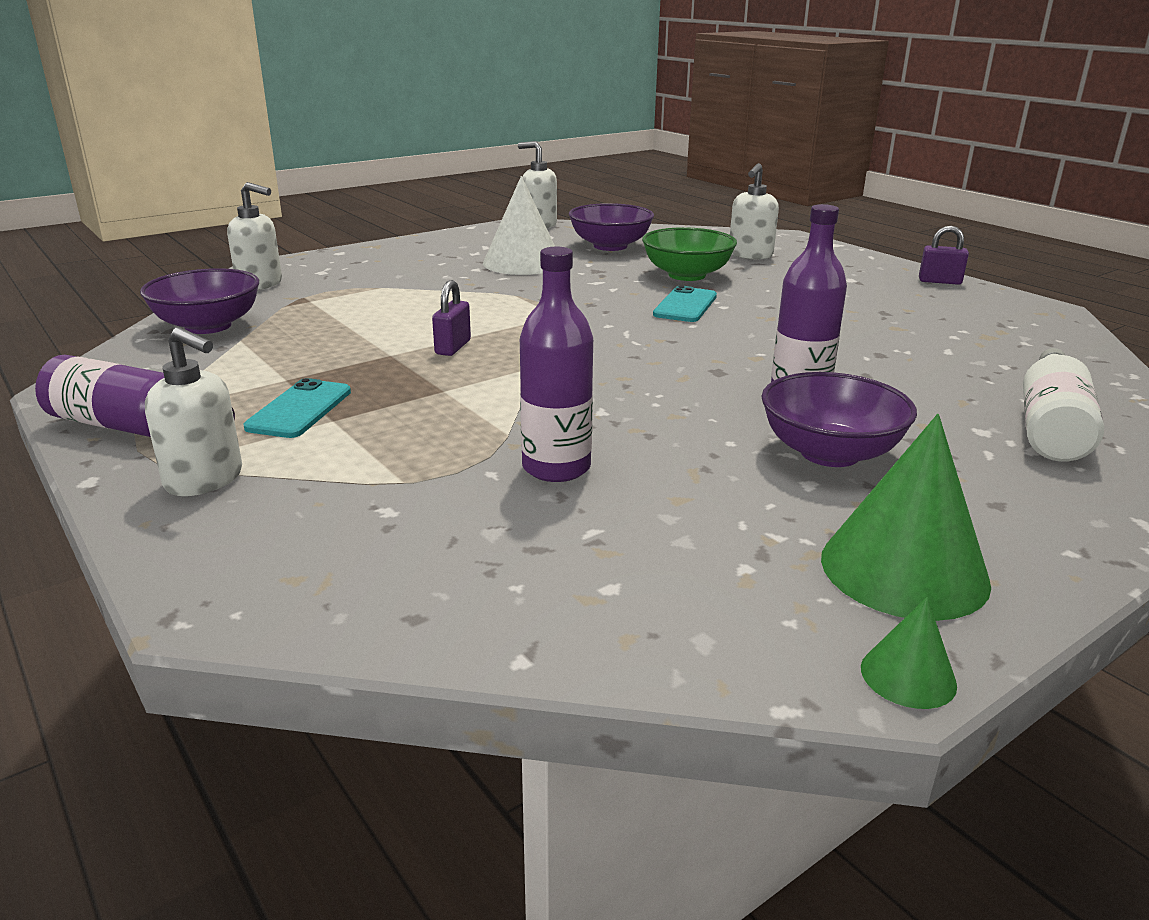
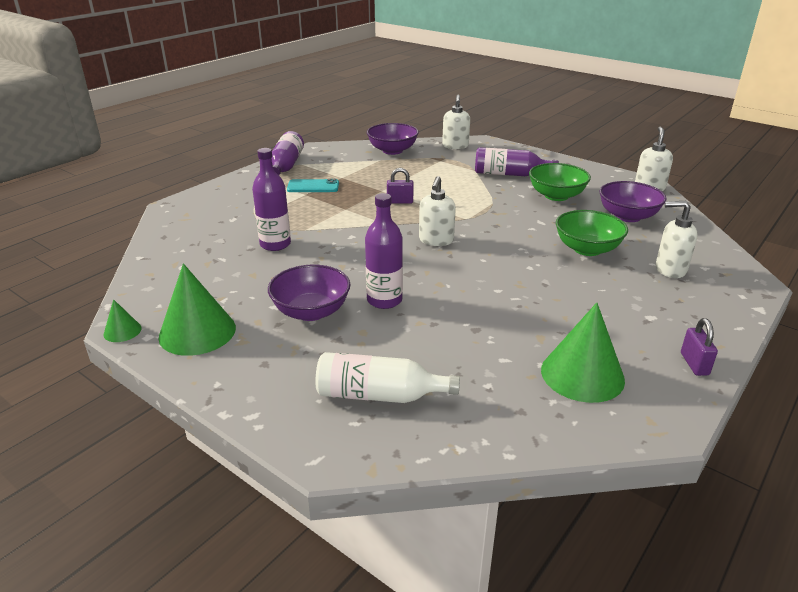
camera: 75 degrees right, 5 degrees up
(205, 480) = (249, 186): white soap dispenser -> white soap dispenser (436, 240)
(421, 272) = (509, 174): none -> purple bottle
(522, 263) = (556, 196): white cone -> green bowl
(685, 305) = (518, 254): turquoise phone -> none
(970, 323) = (582, 374): none -> green cone

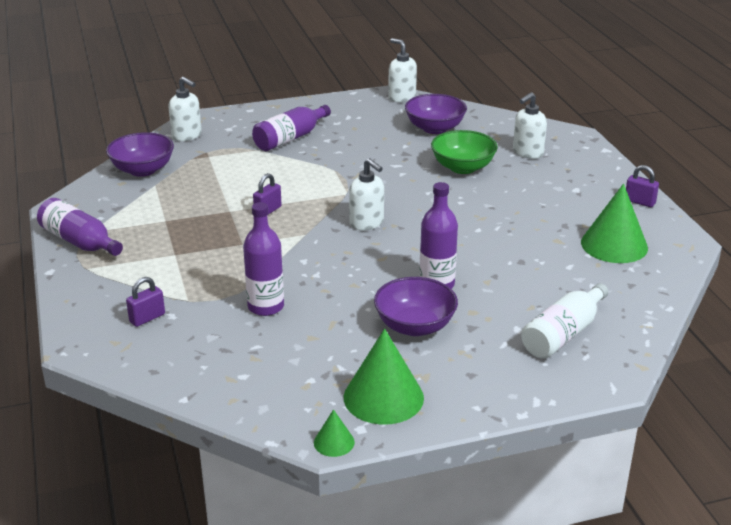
camera: 55 degrees left, 0 degrees up
(222, 213) = (147, 318): none -> purple padlock
(313, 186) = (162, 244): turquoise phone -> none
(556, 196) = (361, 138): green bowl -> none

